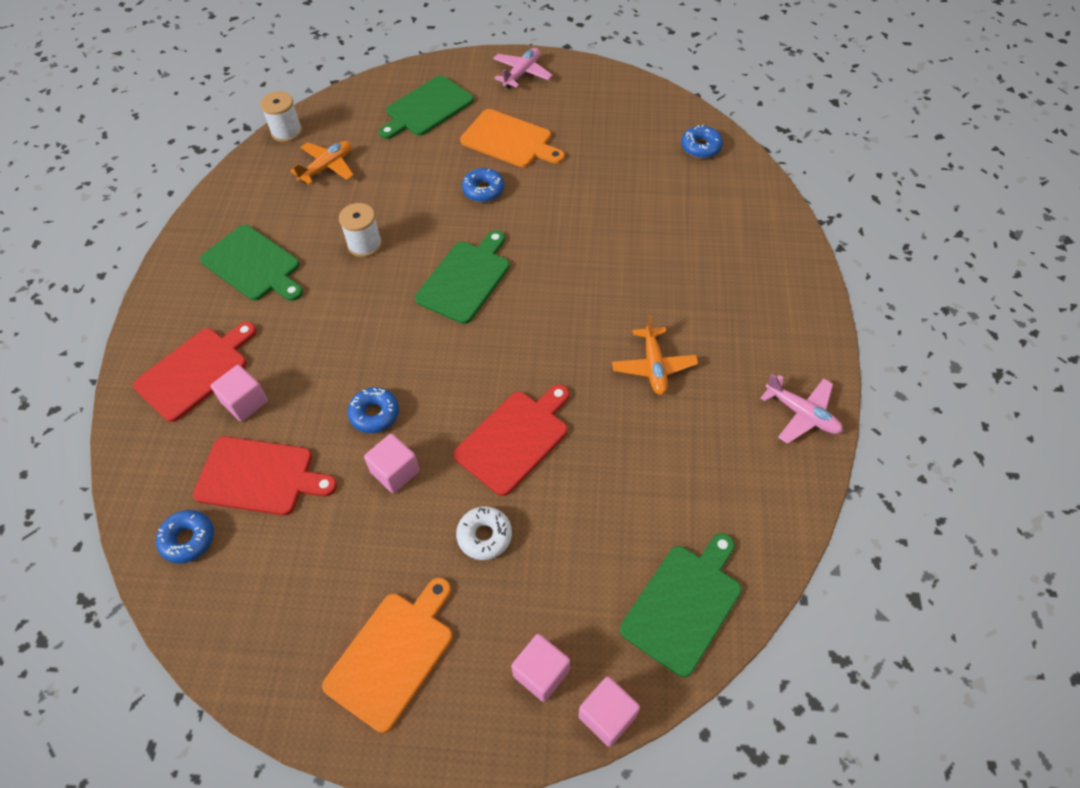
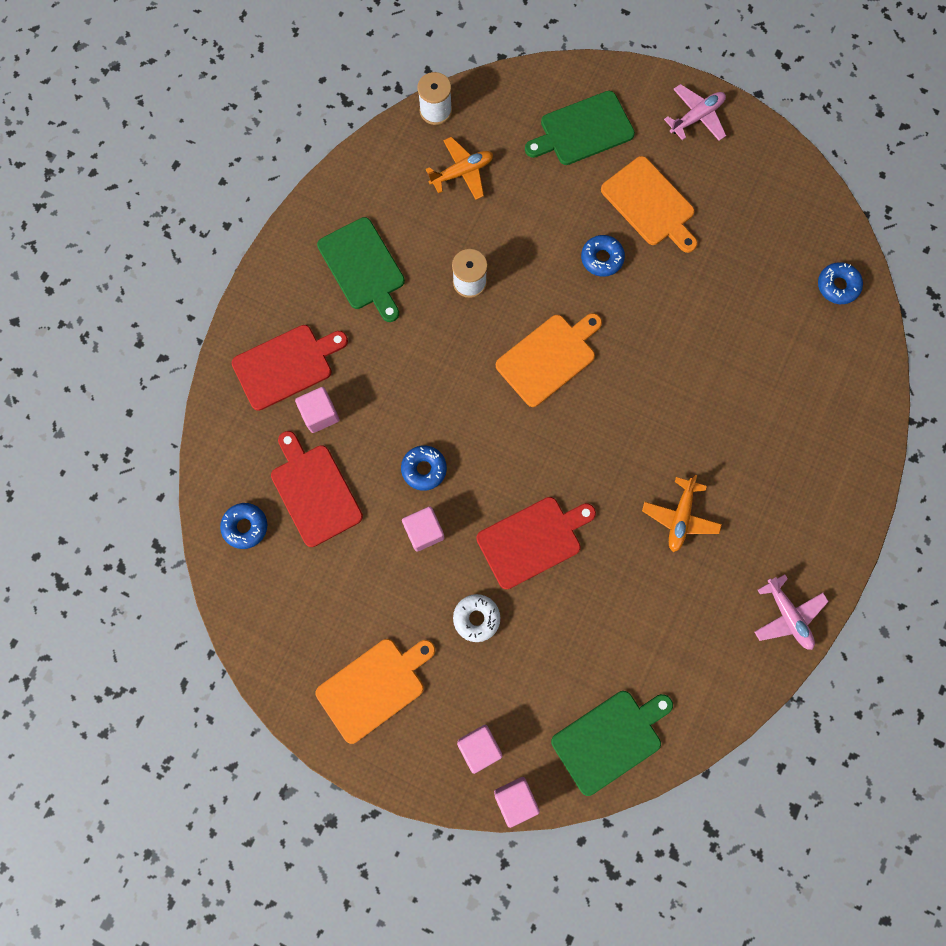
camera: 20 degrees right, 20 degrees up
(259, 476) = (314, 491): red cutting board -> red cutting board turned 150 degrees counterclockwise
(465, 279) = (548, 358): green cutting board -> orange cutting board

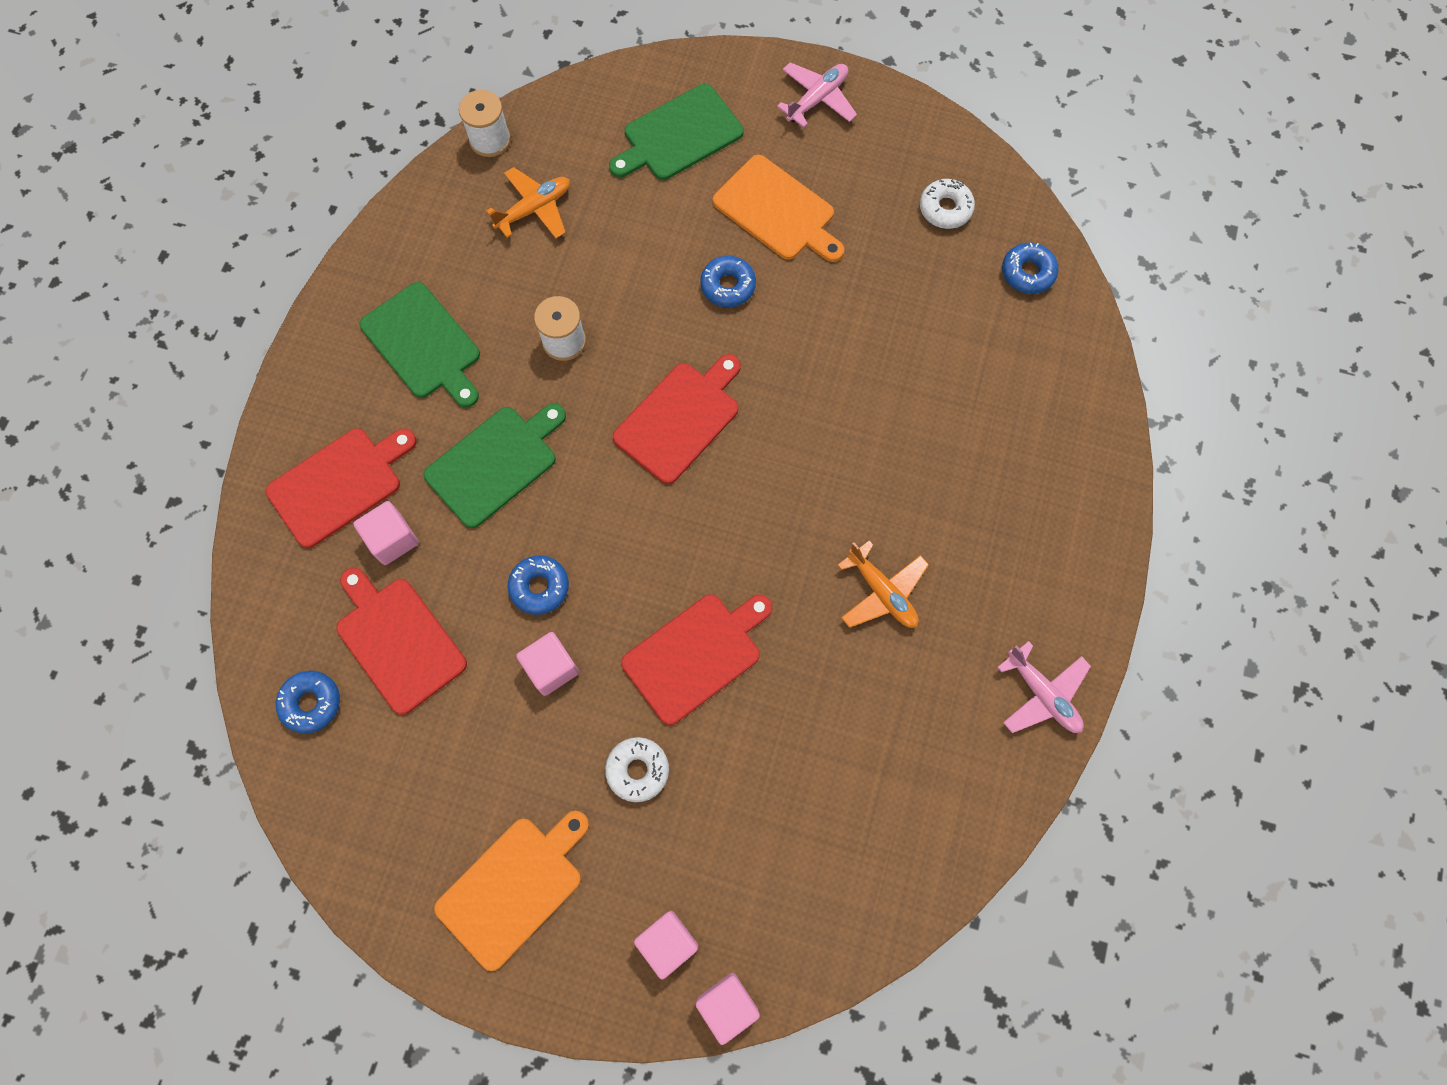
camera: 10 degrees left, 5 degrees down
(548, 358) = (680, 419): orange cutting board -> red cutting board
(610, 739) = (840, 900): green cutting board -> green cutting board (495, 463)
(680, 517) = (882, 592): orange plane -> orange plane turned 45 degrees counterclockwise
(782, 223) = (945, 209): none -> white donut

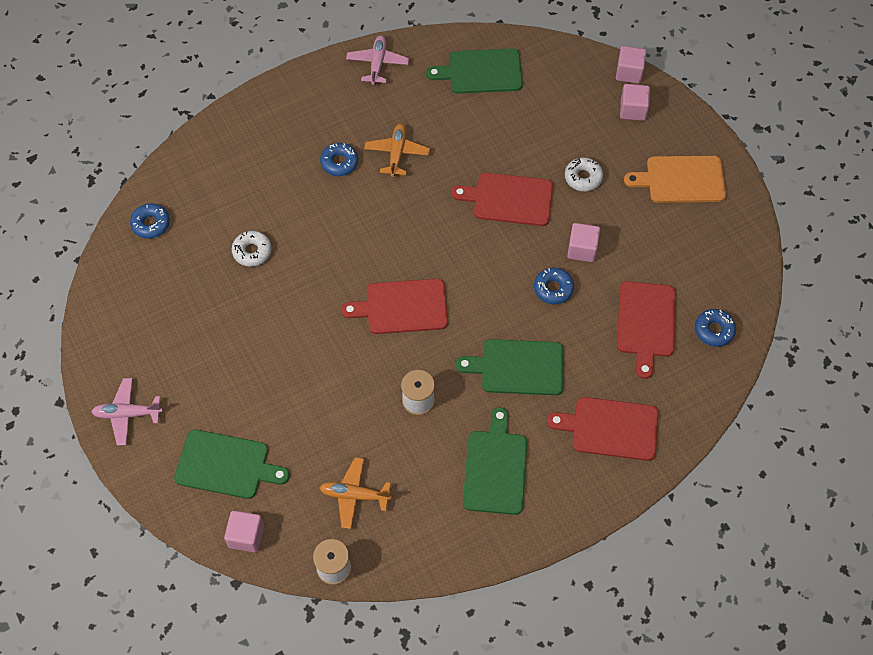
camera: 135 degrees left, 10 degrees down
(392, 539) = (607, 375): pink cube -> pink cube (246, 536)
(728, 286) = (301, 352): blue donut -> blue donut (339, 163)
(777, 211) = (228, 369): orange cutting board -> none
(911, 809) = (481, 72): none -> green cutting board
(945, 209) = (145, 291): white donut -> white donut (252, 251)

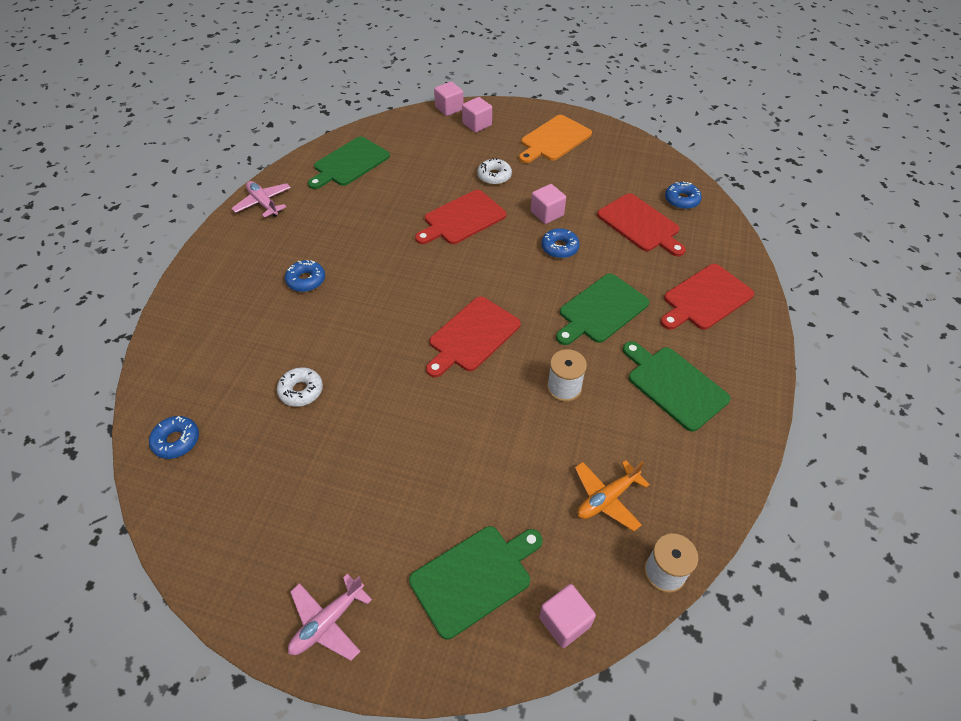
camera: 45 degrees left, 10 degrees down
(397, 153) = (346, 245): orange plane -> none

